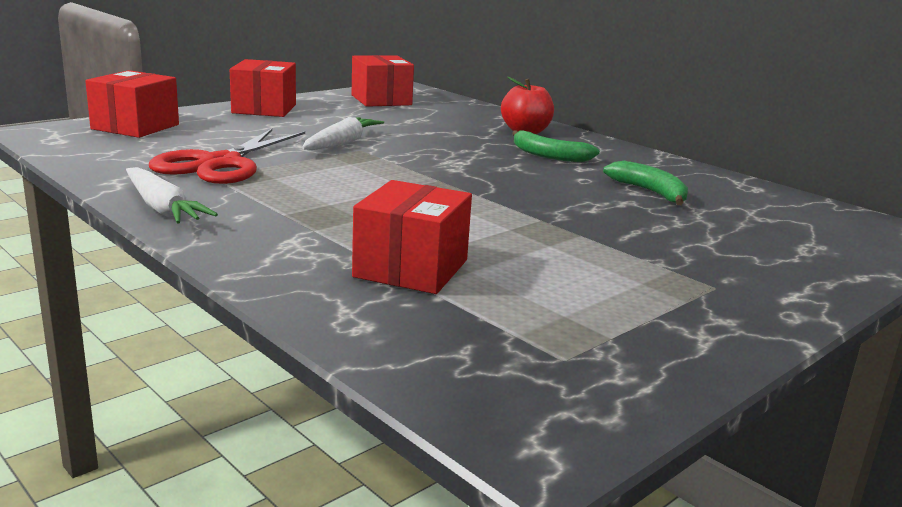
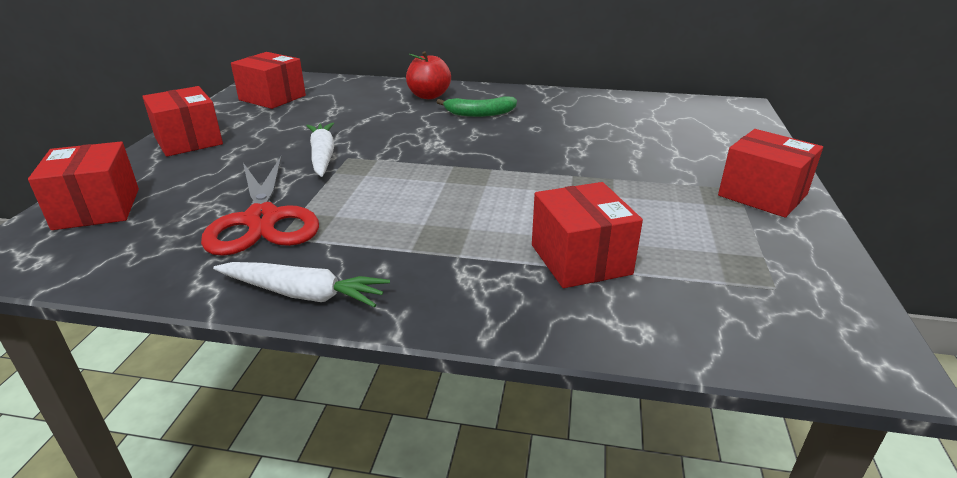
camera: 35 degrees left, 10 degrees up
(650, 192) = (585, 124): green banana -> none
(737, 302) = (762, 195): none -> red box

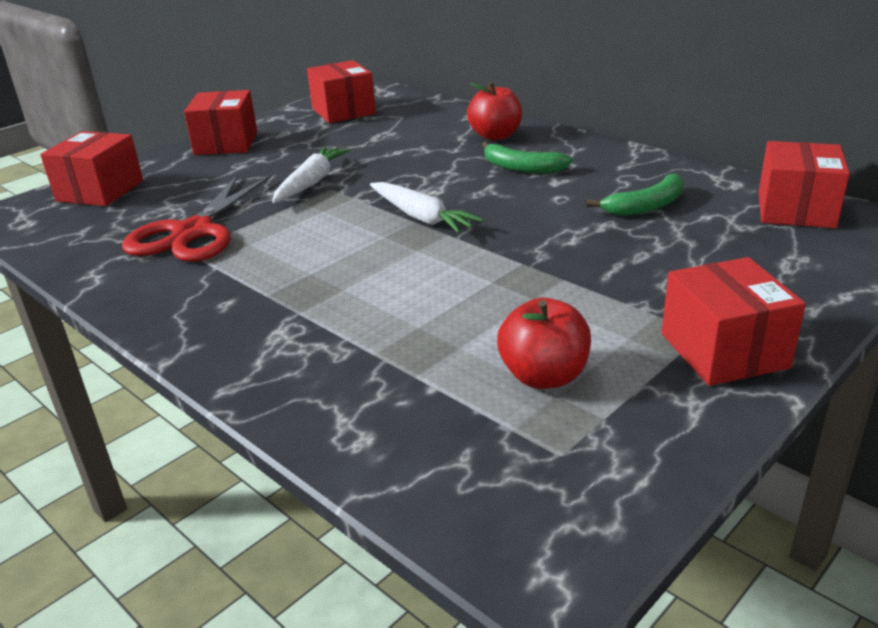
camera: 35 degrees right, 0 degrees up
(303, 294) = (145, 305): white carrot -> white carrot (421, 217)
(580, 259) = (400, 352): red box -> red box (795, 210)
(596, 122) = (646, 206): none -> green banana
(693, 243) = (544, 376): none -> red apple

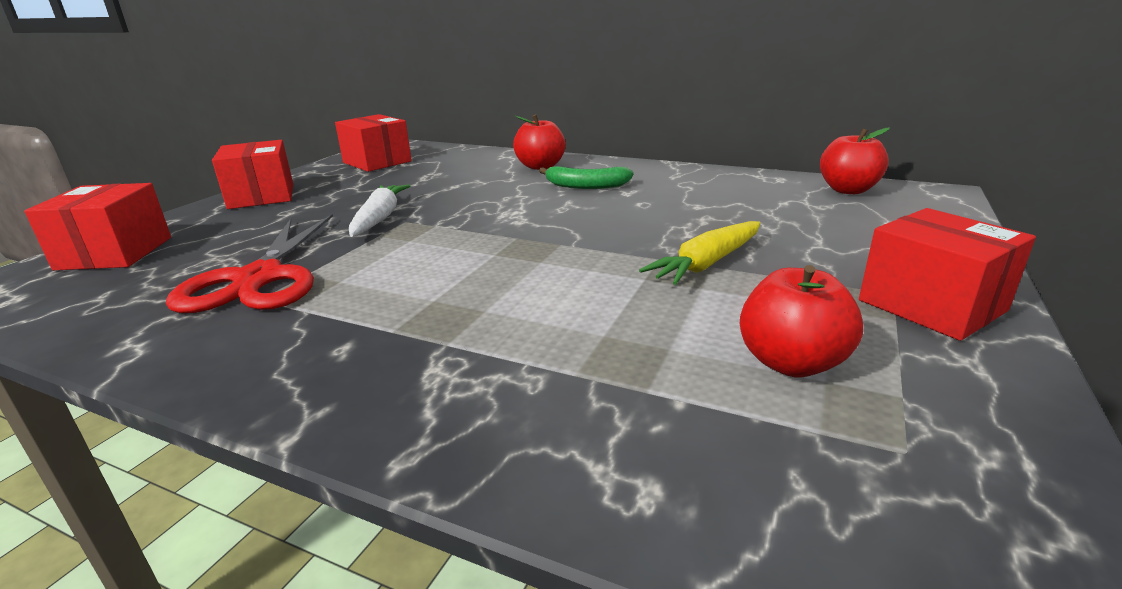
camera: 20 degrees left, 5 degrees down
(421, 217) = (521, 233): white carrot -> none
(561, 275) = (707, 263): none -> yellow carrot
(646, 206) = (725, 201): green banana -> none
(795, 210) = (848, 190): red box -> red apple

